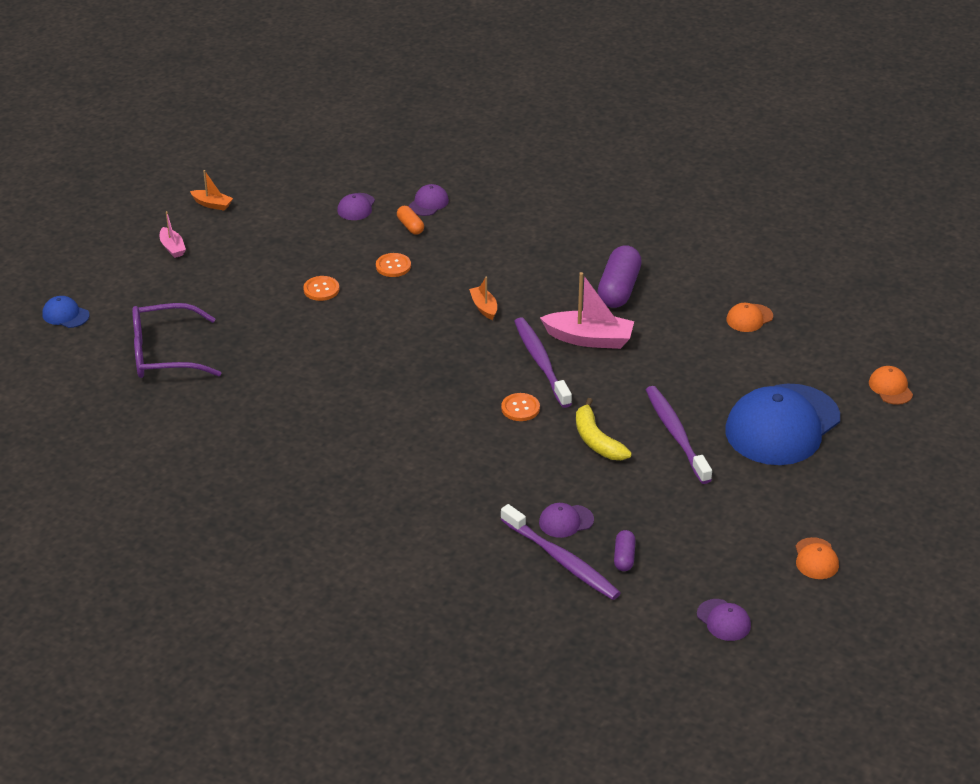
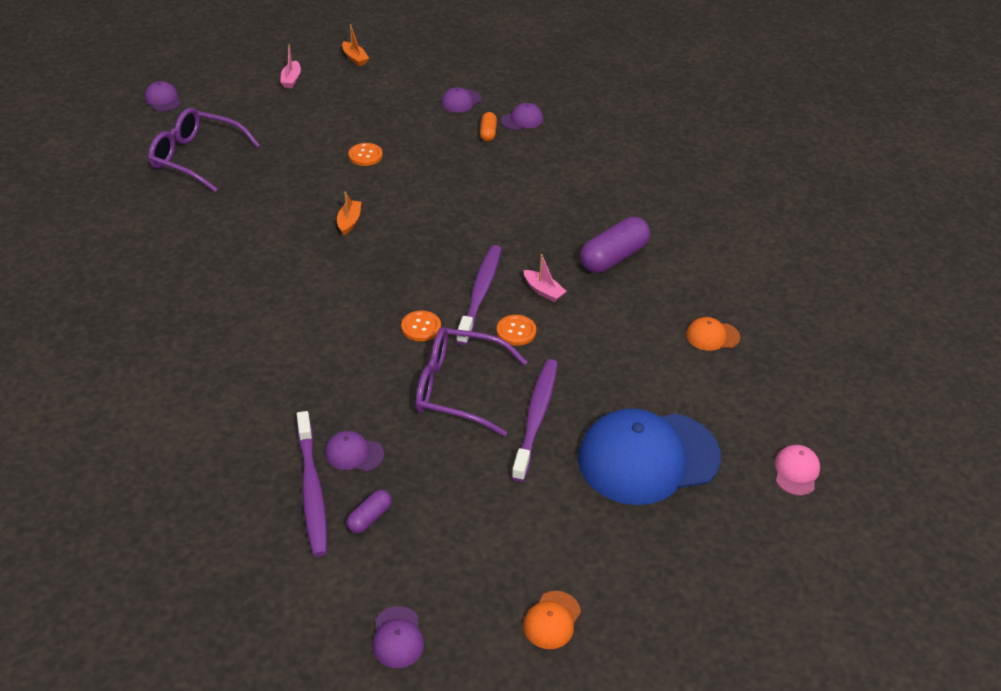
camera: 30 degrees right, 5 degrees up
(65, 315) = (163, 99): blue cap -> purple cap
(393, 266) = (441, 159): orange button -> orange button (516, 331)
(484, 307) = (480, 224): orange boat -> orange boat (349, 222)
(589, 339) = (543, 291): pink boat -> pink boat, size x0.53
(596, 440) = (457, 388): yellow banana -> purple glasses
(890, 388) = (796, 471): orange cap -> pink cap

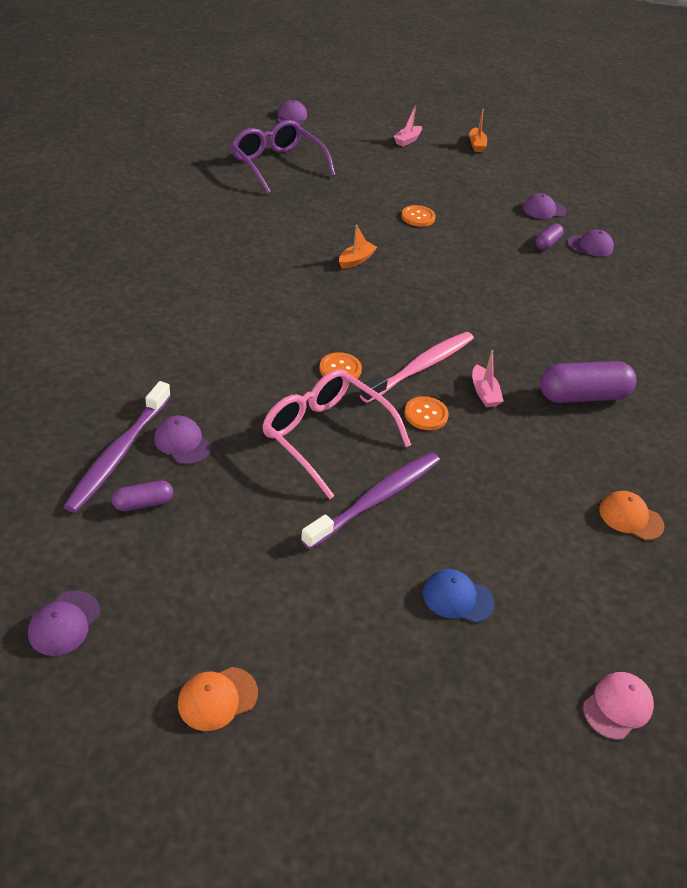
camera: 30 degrees right, 0 degrees up
(457, 388) = (325, 436): purple glasses -> pink glasses
(480, 293) = (421, 367): purple toothbrush -> pink toothbrush
(488, 133) = (547, 243): orange capsule -> purple capsule
(648, 458) = (457, 598): blue cap -> blue cap, size x0.41

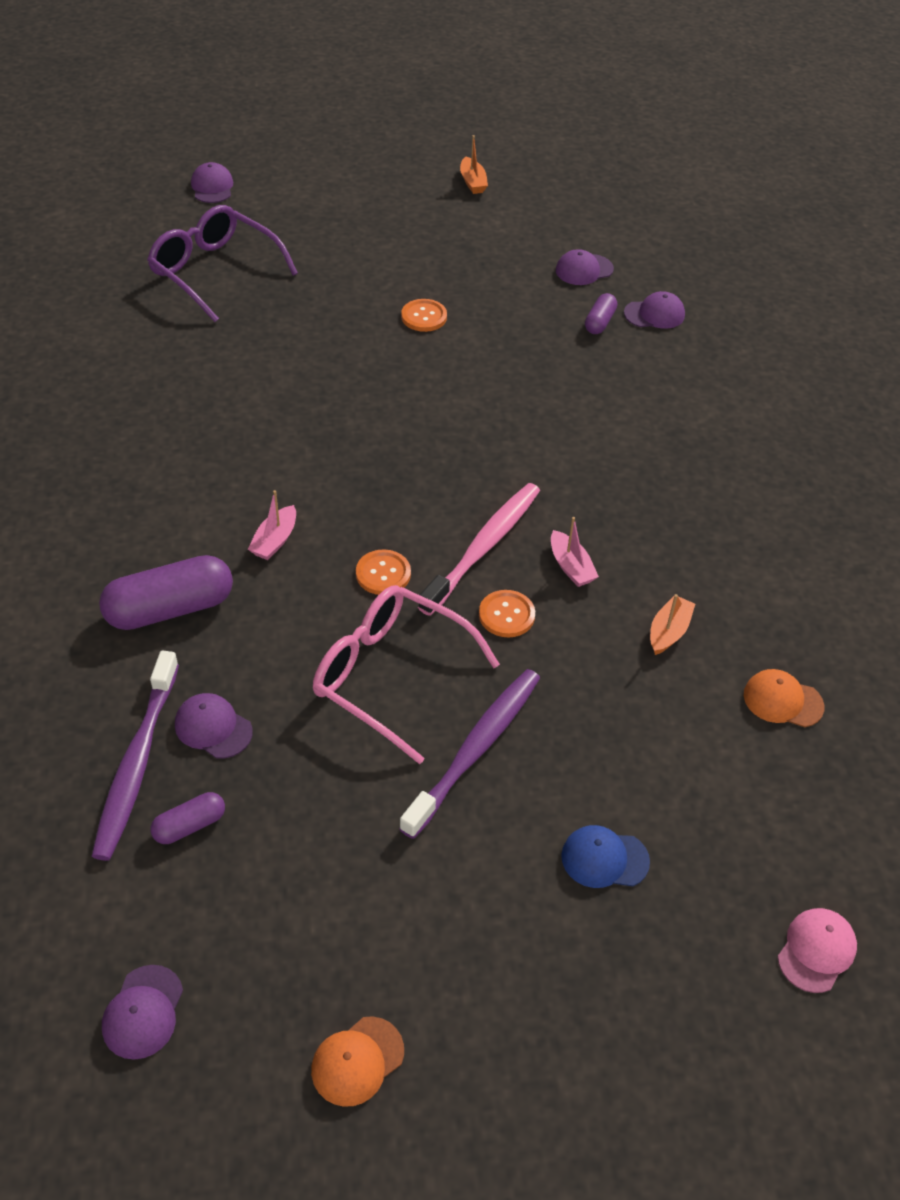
camera: 10 degrees left, 5 degrees up
(356, 260) = (360, 403): orange boat -> orange boat (668, 631)
(407, 140) = (379, 194): pink boat -> pink boat (275, 540)
(582, 396) = (691, 543): purple capsule -> purple capsule (170, 608)

